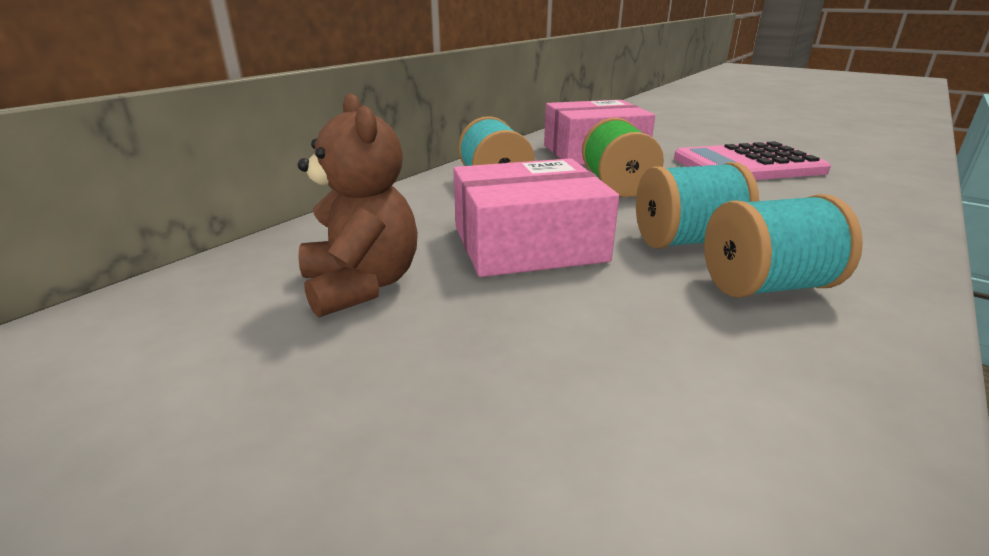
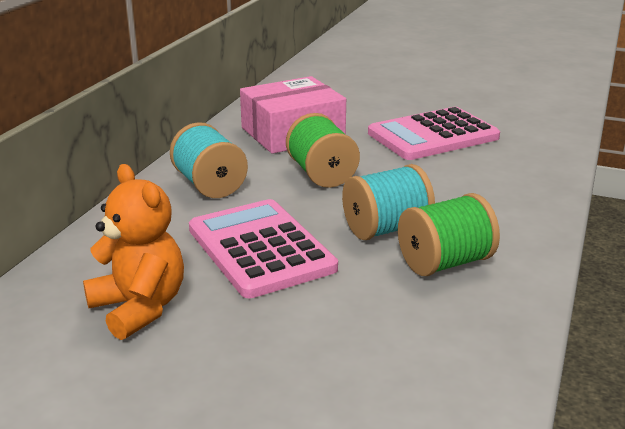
camera: 15 degrees left, 0 degrees up
(362, 285) = (139, 308): brown teddy bear -> orange teddy bear
(528, 243) = (260, 249): pink box -> pink calculator
(766, 286) = (444, 263): turquoise spool -> green spool

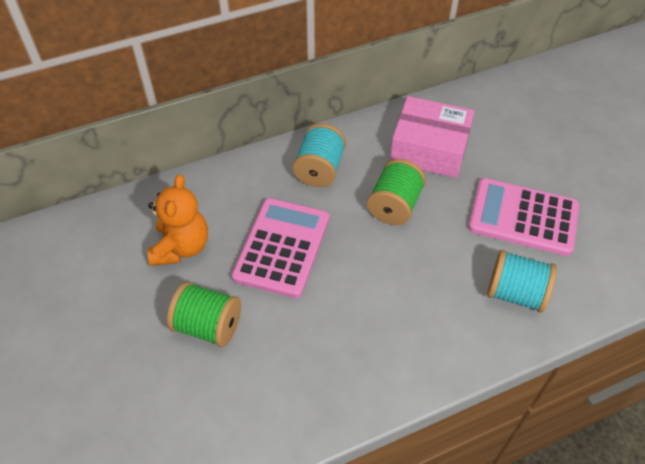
camera: 45 degrees right, 25 degrees up
(386, 229) = (368, 285): turquoise spool -> turquoise spool (515, 293)
(444, 263) = (362, 340): green spool -> green spool (208, 326)

